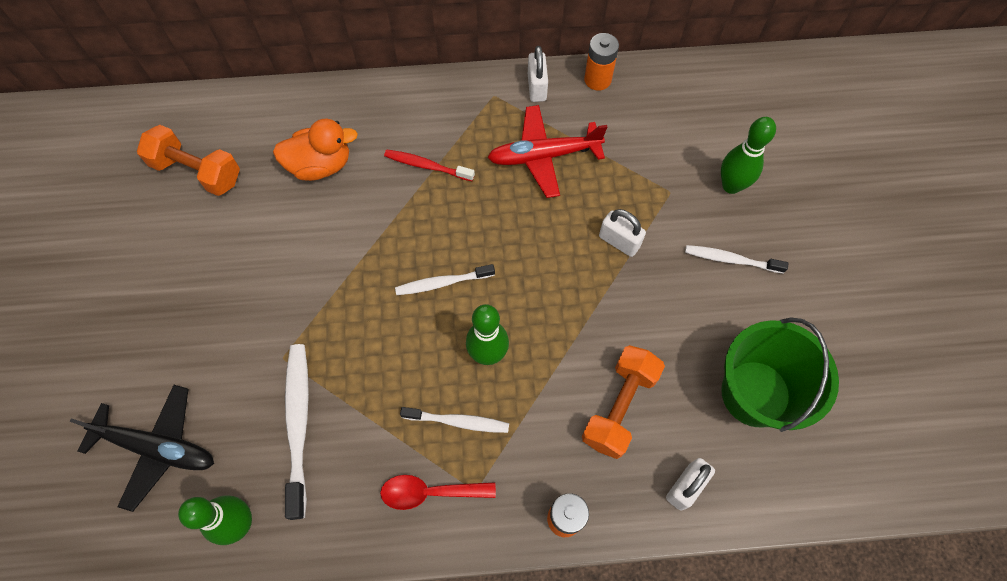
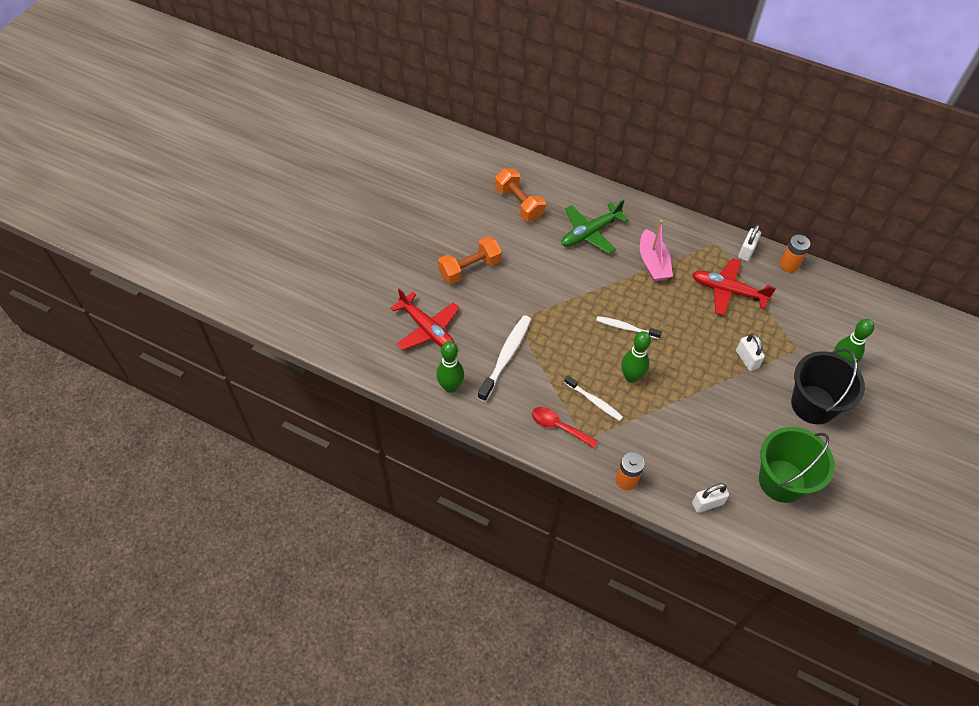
camera: 30 degrees right, 10 degrees down
(157, 447) = (427, 329): black plane -> red plane
(320, 165) = (590, 233): orange duck -> green plane
(427, 166) = (653, 263): red toothbrush -> pink boat
(619, 407) = (693, 443): orange dumbbell -> orange dumbbell (470, 269)
(731, 260) = (813, 404): white toothbrush -> black bucket

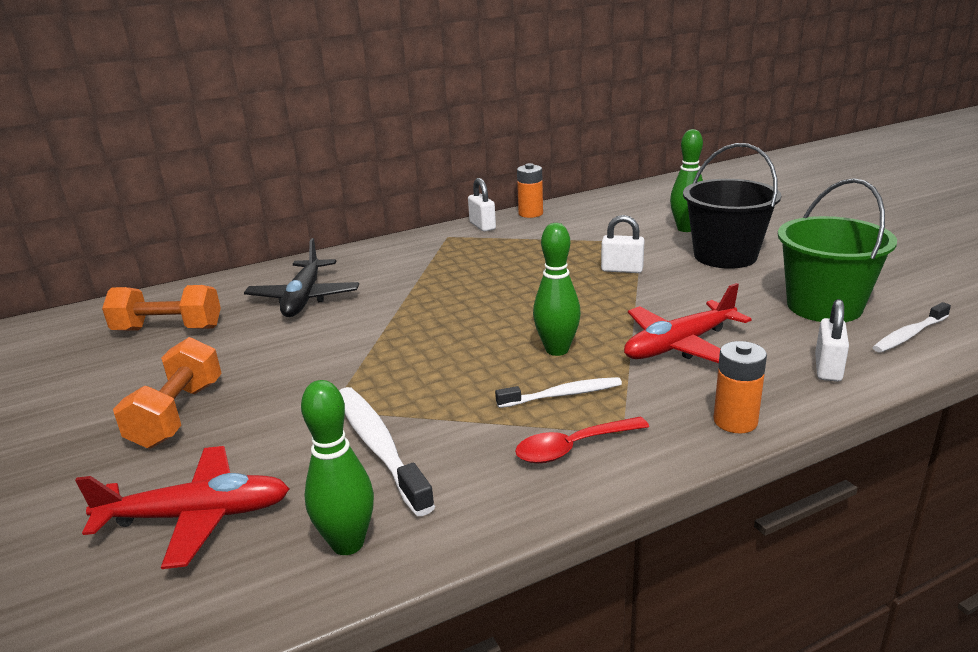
camera: 50 degrees left, 30 degrees down
(590, 233) = (304, 298): green plane -> black plane
(626, 328) = (477, 325): white toothbrush -> white toothbrush (909, 335)
(653, 263) = (413, 276): pink boat -> none
(728, 291) = (517, 250): red plane -> red plane (680, 345)

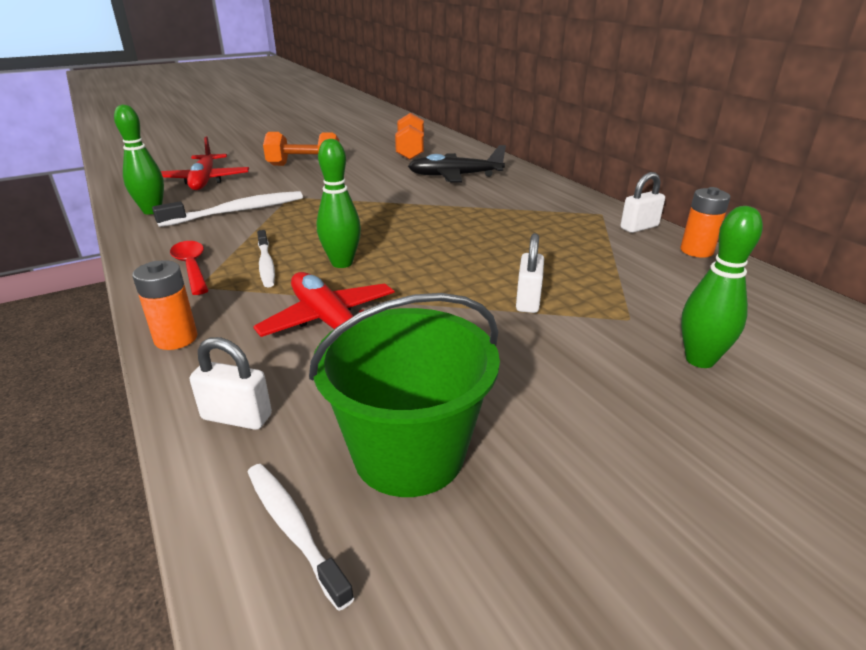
camera: 85 degrees right, 5 degrees up
(725, 256) = (594, 384): black bucket -> none

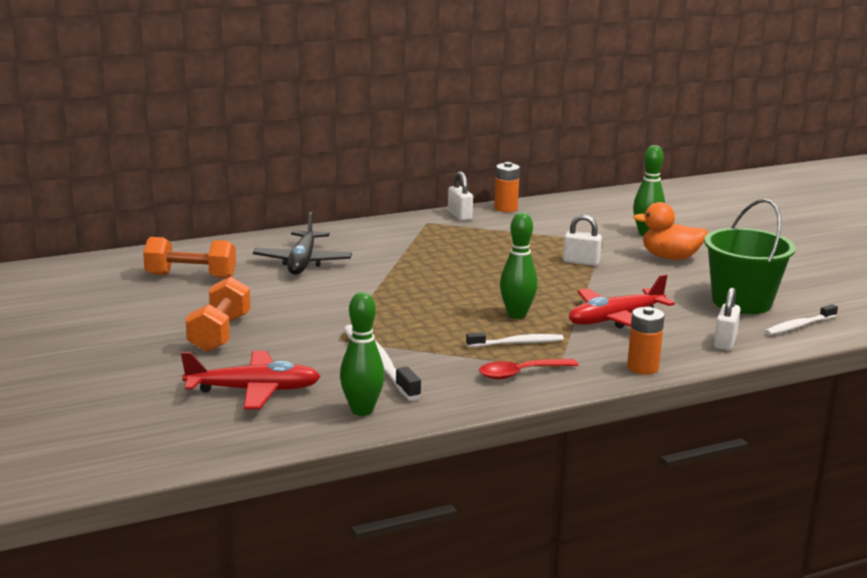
camera: 85 degrees left, 10 degrees down
(595, 380) = (670, 257): none -> orange duck

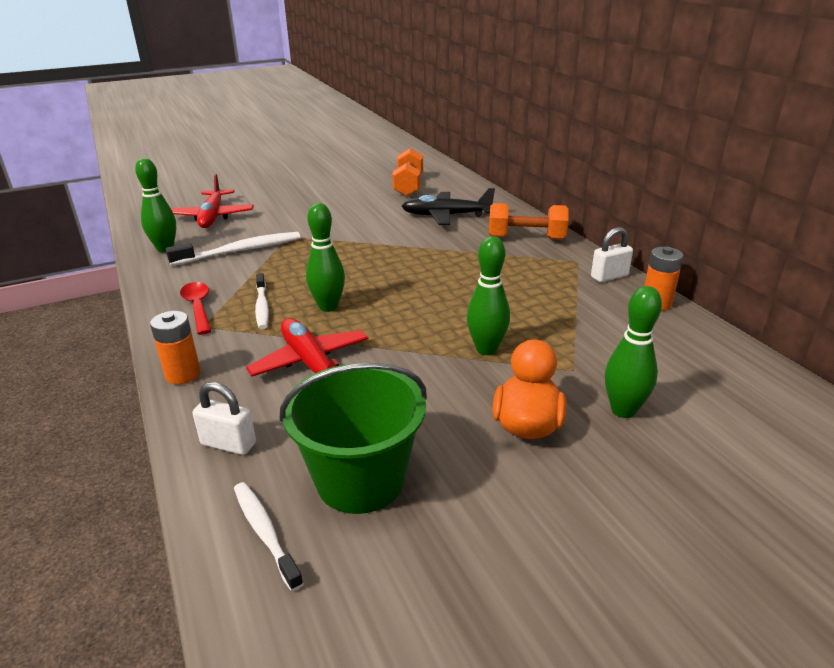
camera: 90 degrees right, 10 degrees up
(220, 333) = (305, 201): orange dumbbell -> orange dumbbell (526, 238)
(581, 262) = (486, 349): white padlock -> green bowling pin

